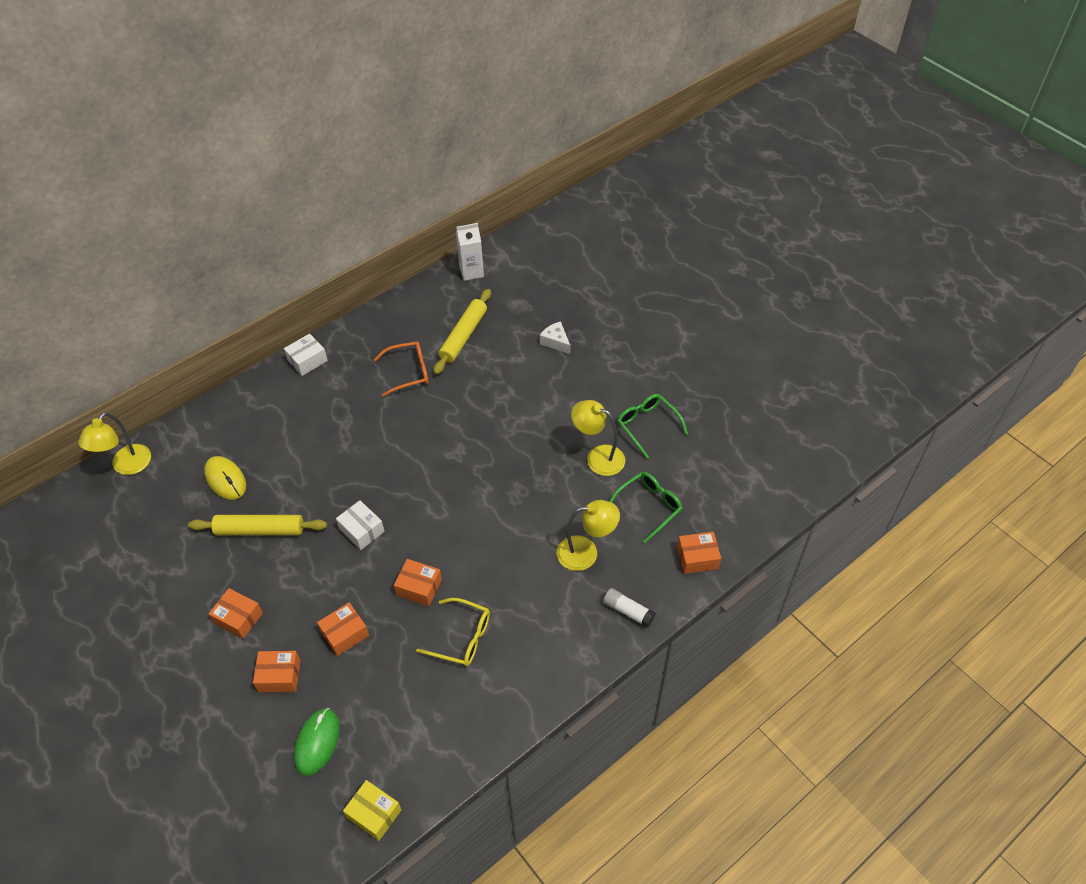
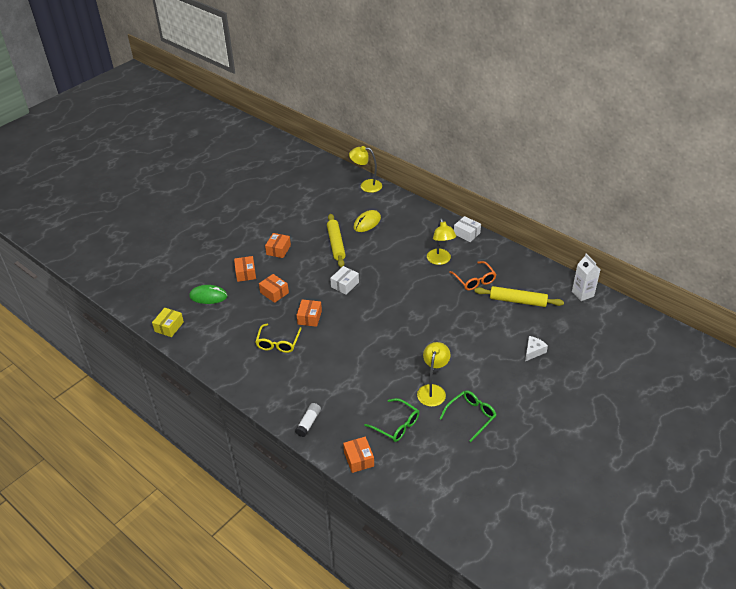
camera: 80 degrees right, 10 degrees down
(586, 552) = (350, 394): yellow lamp -> yellow lamp (440, 260)

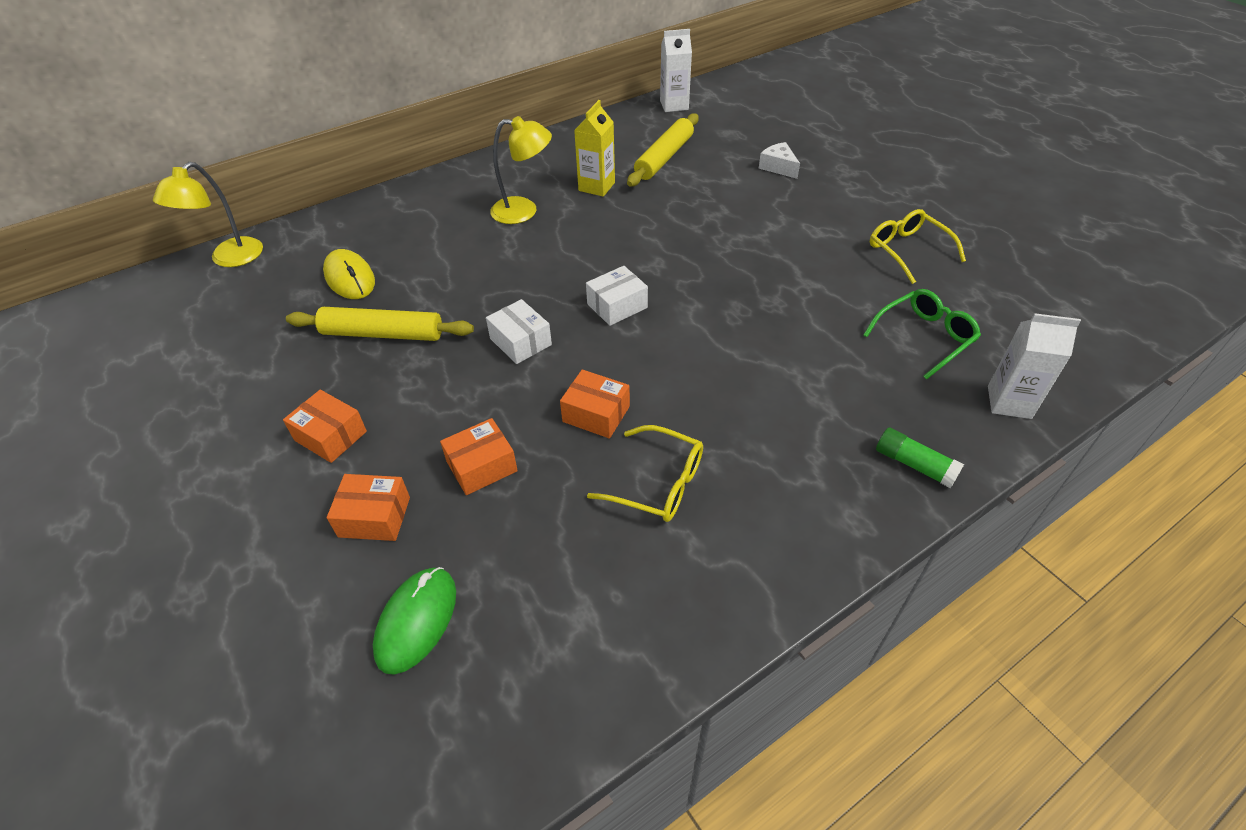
camera: 75 degrees left, 5 degrees up
(169, 327) = (497, 753): yellow box -> none
(308, 423) = (914, 465): white glue stick -> green glue stick
(358, 459) = (1009, 402): orange box -> white carton
(433, 390) = (844, 279): yellow lamp -> none
(466, 233) = (473, 171): white box -> white box (617, 306)
(471, 416) = (907, 250): green glasses -> yellow glasses
(474, 281) = (596, 186): orange glasses -> yellow carton

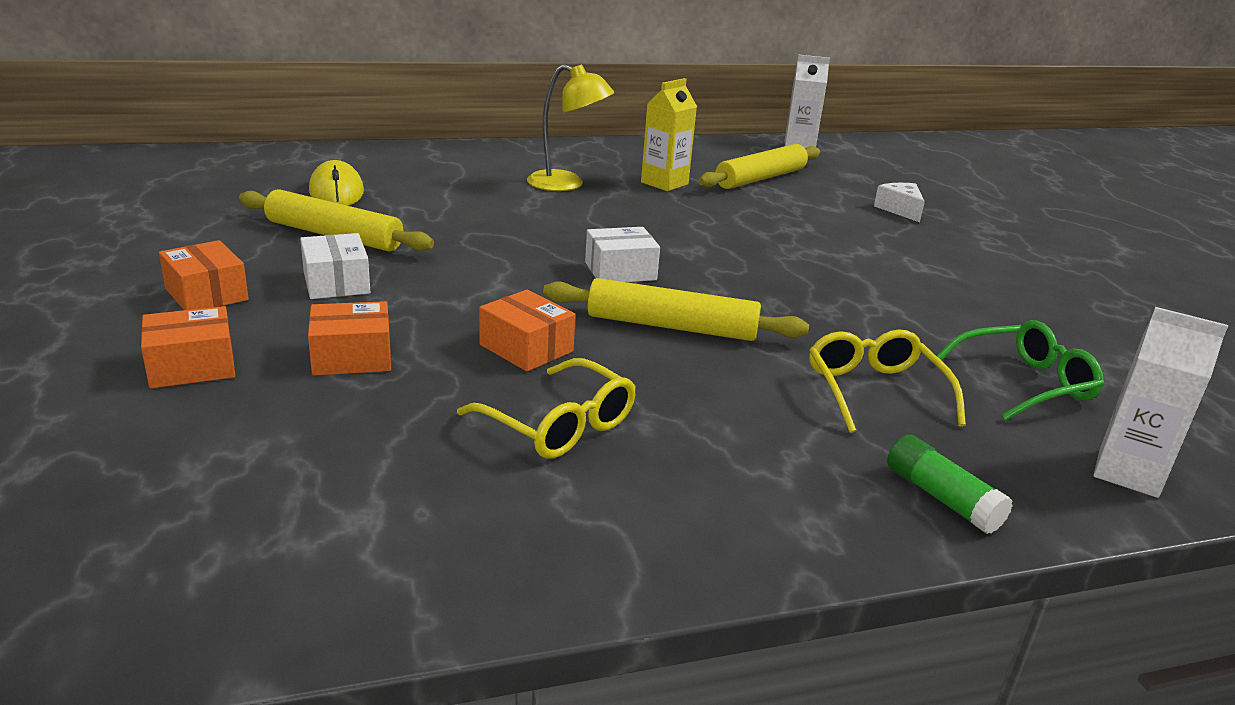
camera: 15 degrees right, 20 degrees down
(229, 259) = (229, 156): yellow lamp -> none
(374, 517) = (192, 366): orange box -> orange box turned 45 degrees counterclockwise
(416, 621) = (155, 464): green mouse -> none
(520, 342) = (482, 273): white box -> white box (336, 283)
(681, 356) = (671, 326): none -> yellow rolling pin
(907, 250) = (1039, 305): yellow glasses -> yellow glasses (874, 390)

